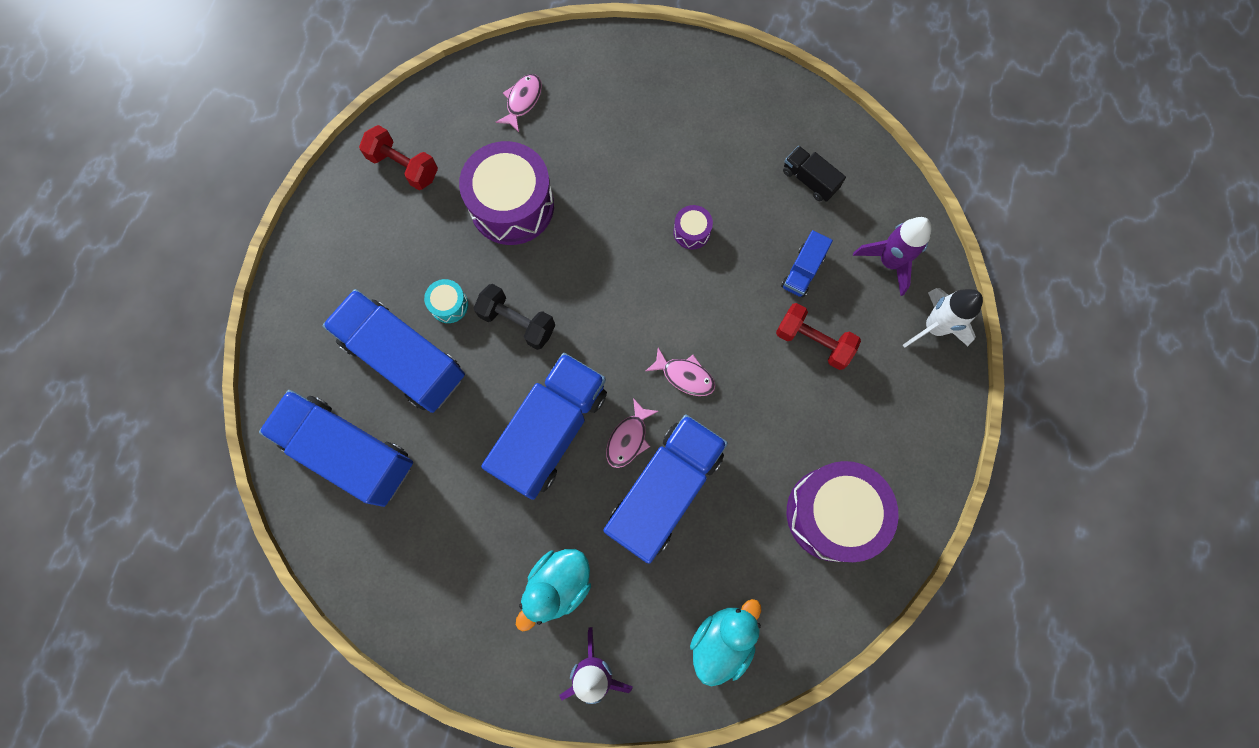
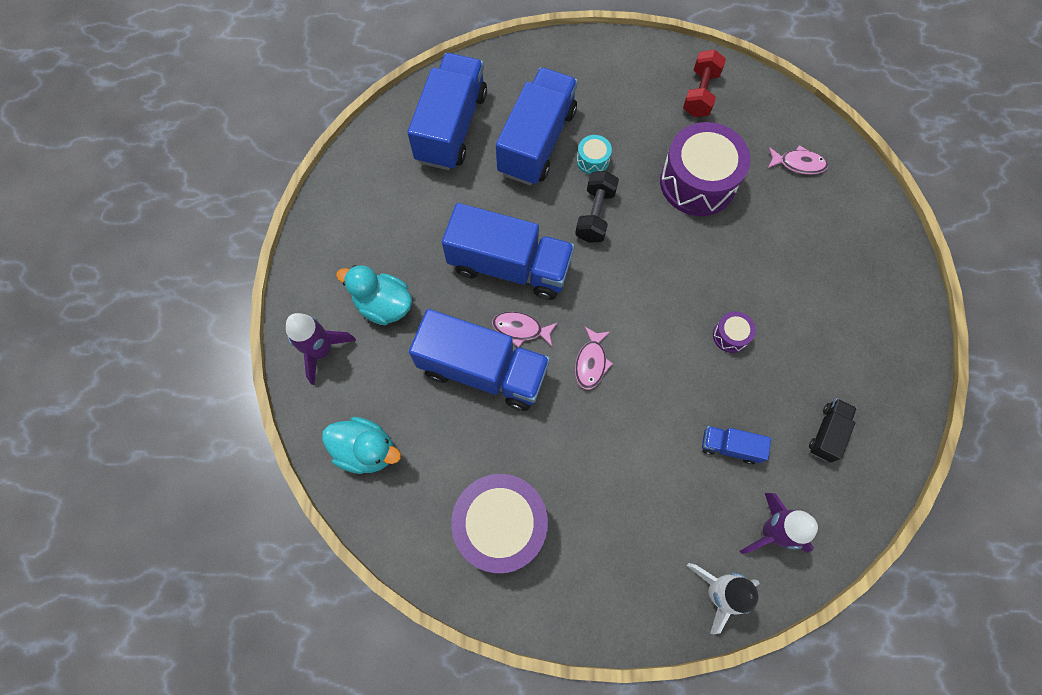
camera: 75 degrees right, 5 degrees down
(813, 341) = (662, 472): red dumbbell -> none

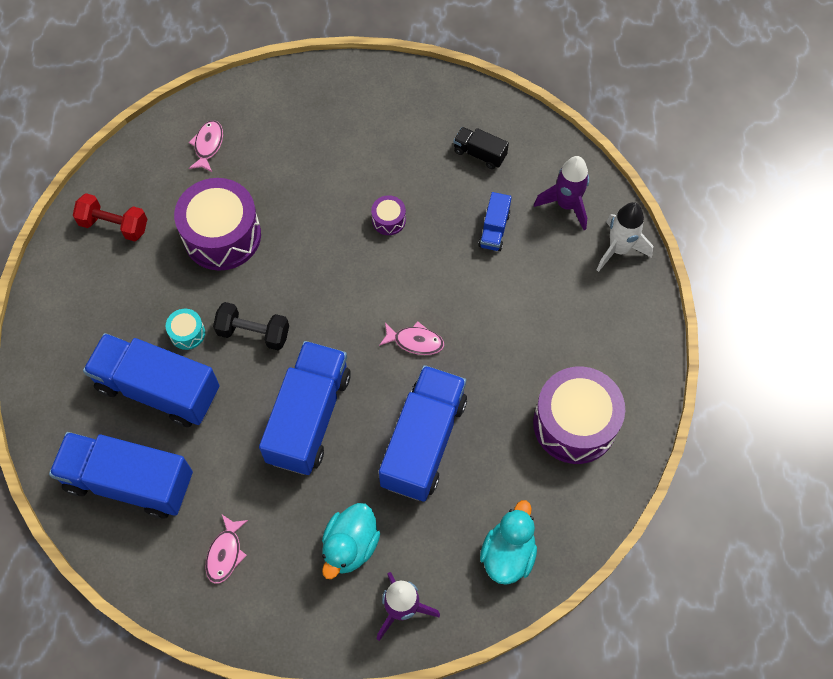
camera: 90 degrees left, 5 degrees down
(520, 329) = (379, 406): pink fish -> pink fish (225, 553)

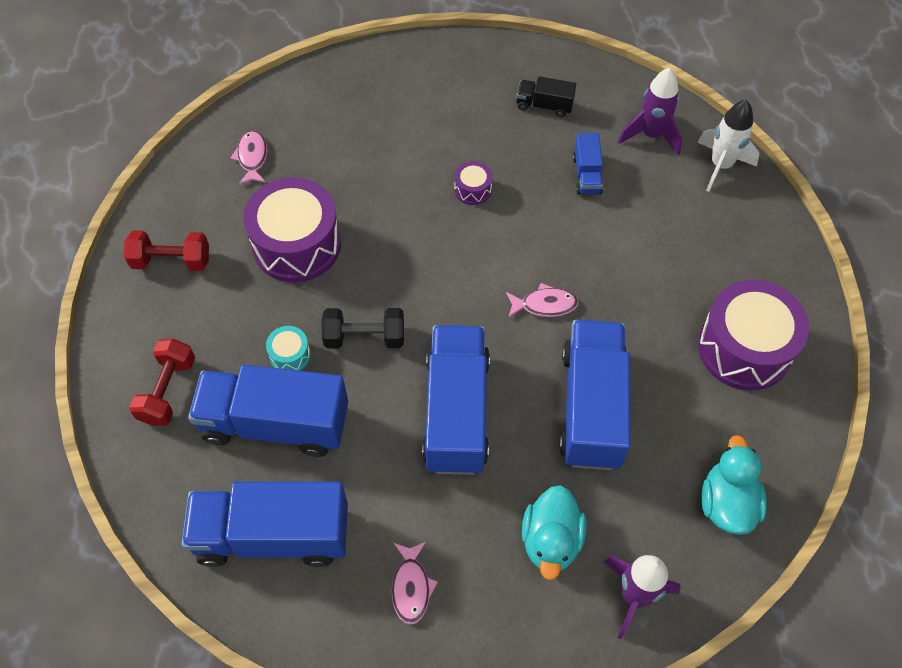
camera: 15 degrees left, 5 degrees down
(80, 339) = (168, 390): none -> red dumbbell

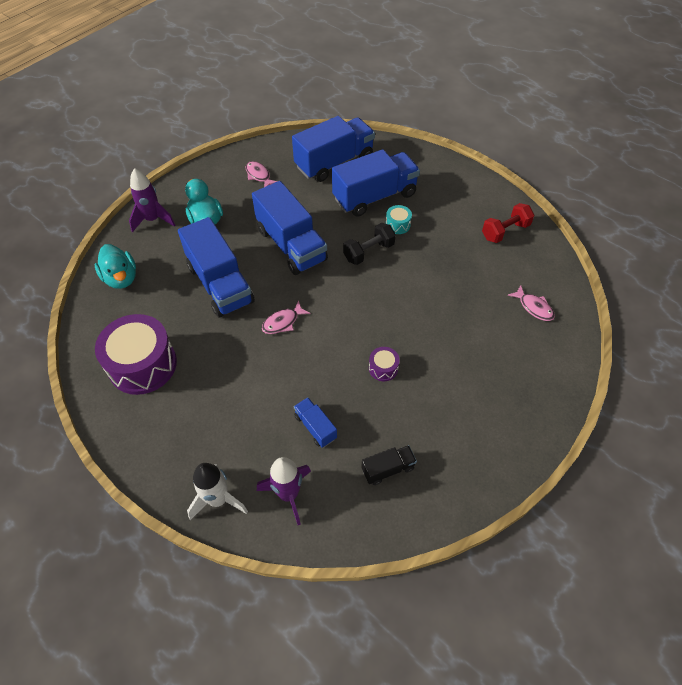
camera: 145 degrees right, 5 degrees down
(168, 390) = (437, 183): red dumbbell -> none
(297, 245) = (452, 275): purple drum -> none

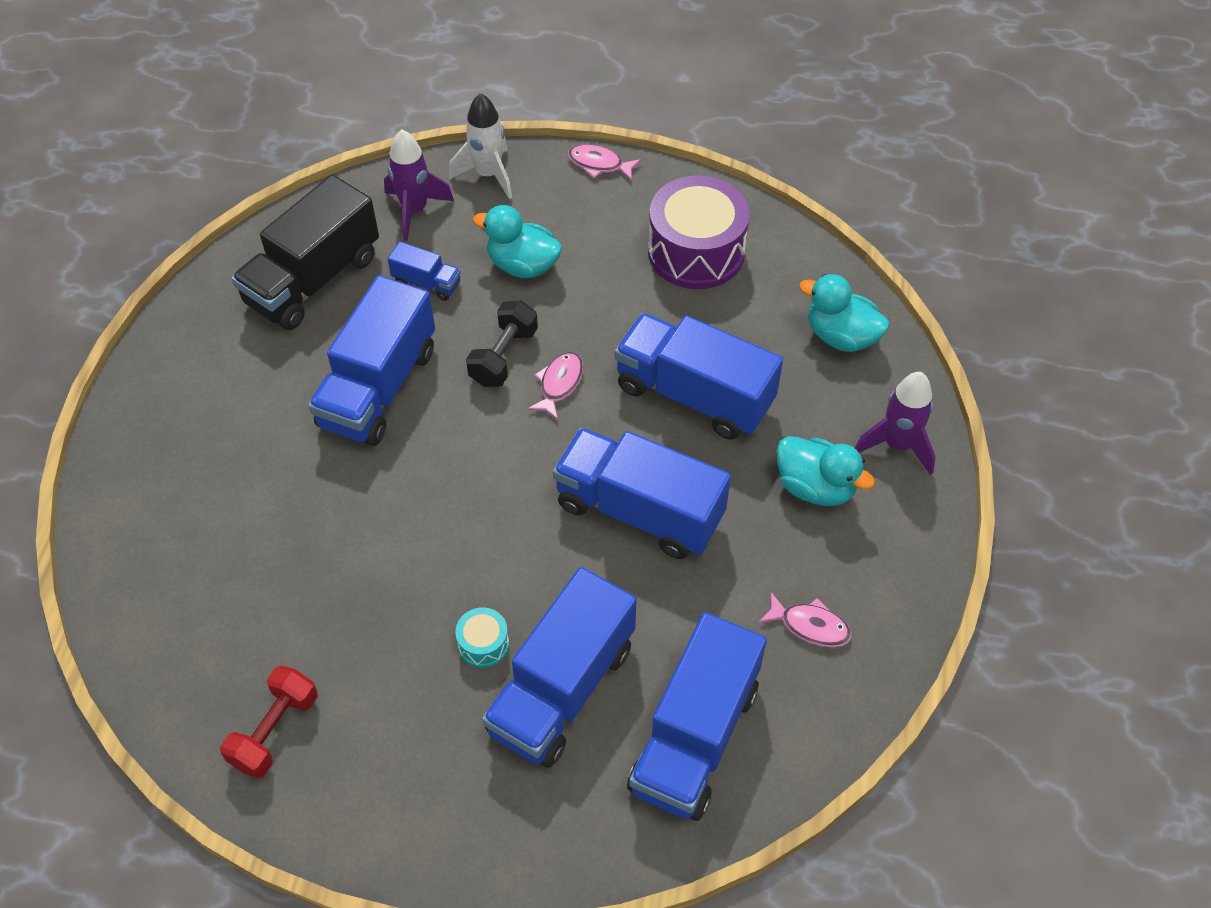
camera: 150 degrees right, 0 degrees up
(248, 409) = (522, 265): none -> turquoise duck
(368, 252) = (503, 561): black dumbbell -> black dumbbell (503, 356)
(383, 368) = (378, 387): purple drum -> blue truck
(388, 469) = (313, 280): black truck -> black truck, size x2.16
(534, 307) = (180, 589): pink fish -> pink fish (599, 164)

